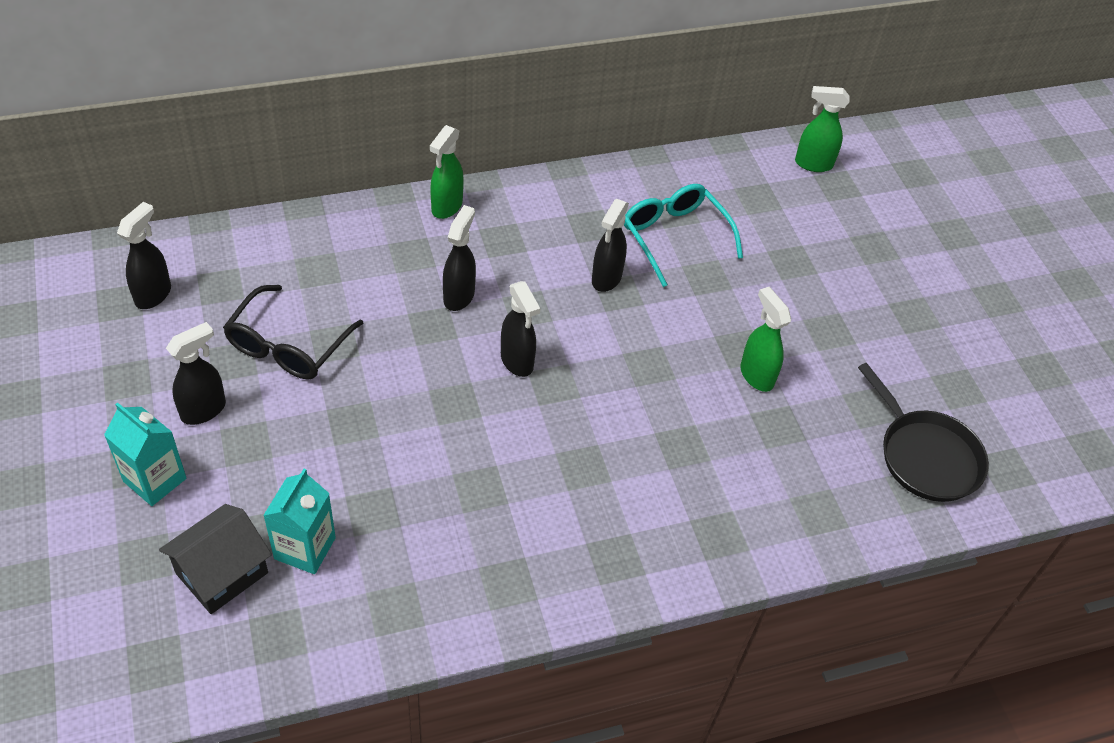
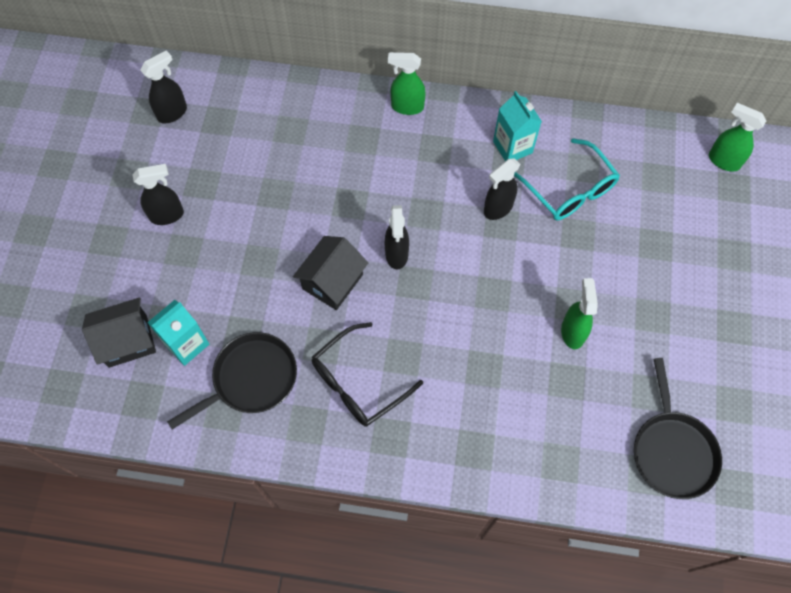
camera: 30 degrees right, 15 degrees up
(155, 480) = (115, 256): turquoise carton -> turquoise carton (512, 147)
(288, 346) = (243, 185): black glasses -> black glasses (358, 383)
(410, 557) = (251, 379): none -> black pan
(446, 207) = (407, 107): green spray bottle -> green spray bottle turned 45 degrees clockwise
(456, 415) = (332, 281): none -> black house
(459, 296) = (380, 185): black spray bottle -> none
(674, 237) = (570, 190): turquoise glasses -> turquoise glasses turned 150 degrees clockwise

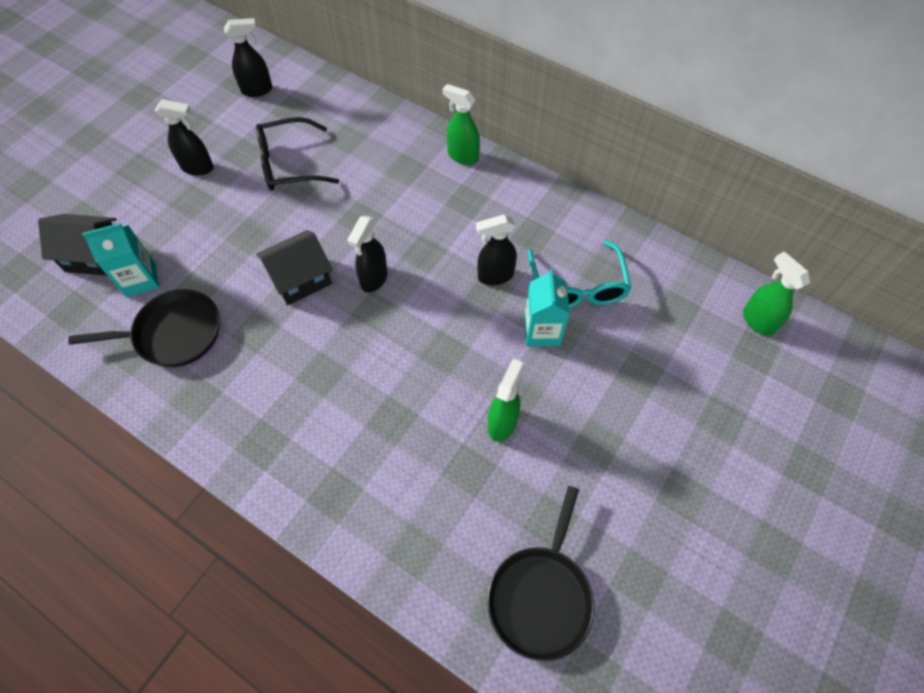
camera: 25 degrees right, 5 degrees down
(358, 383) = (265, 379): black glasses -> black glasses (289, 164)
(512, 147) = (542, 227): turquoise carton -> turquoise carton (542, 331)

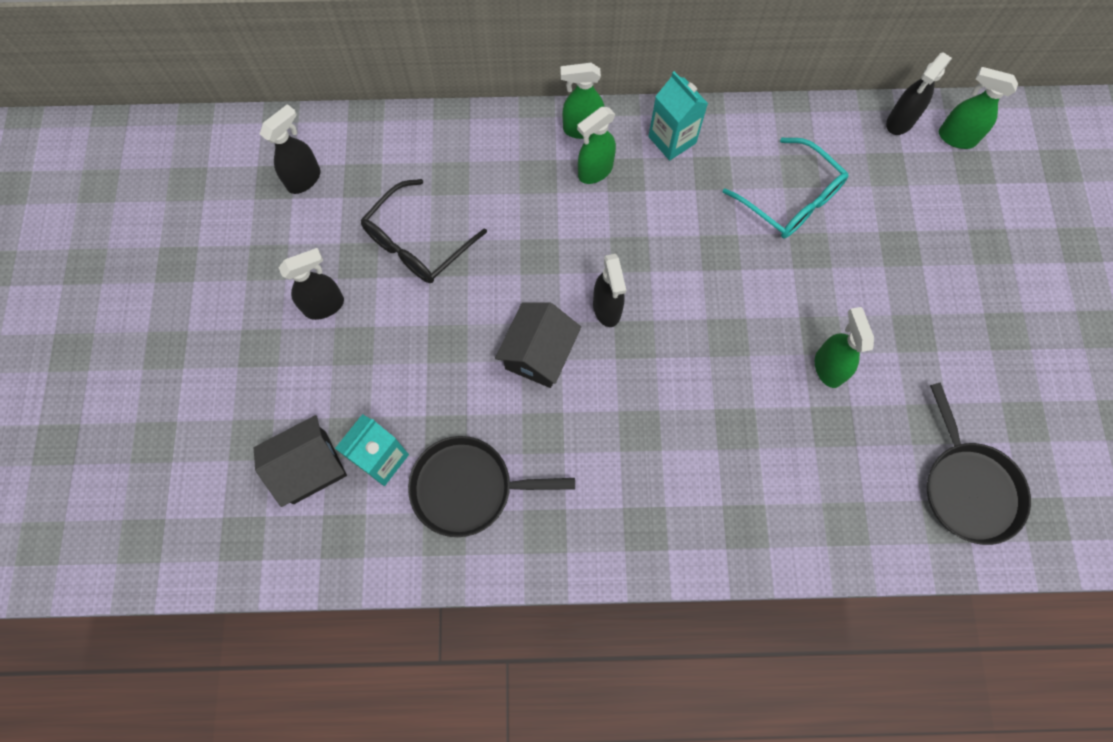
camera: 35 degrees left, 10 degrees up
(174, 333) = (467, 488): black pan -> black pan turned 135 degrees counterclockwise
(447, 187) = (594, 171): none -> green spray bottle
(495, 276) = (712, 235): black spray bottle -> black spray bottle (900, 122)
(542, 331) = (794, 262): turquoise carton -> turquoise carton (672, 140)

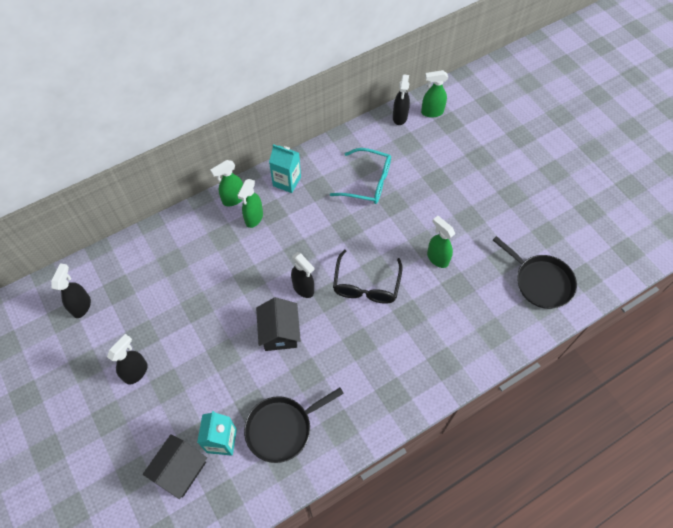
camera: 30 degrees left, 10 degrees down
(417, 243) = (173, 308): black glasses -> black glasses (366, 285)

